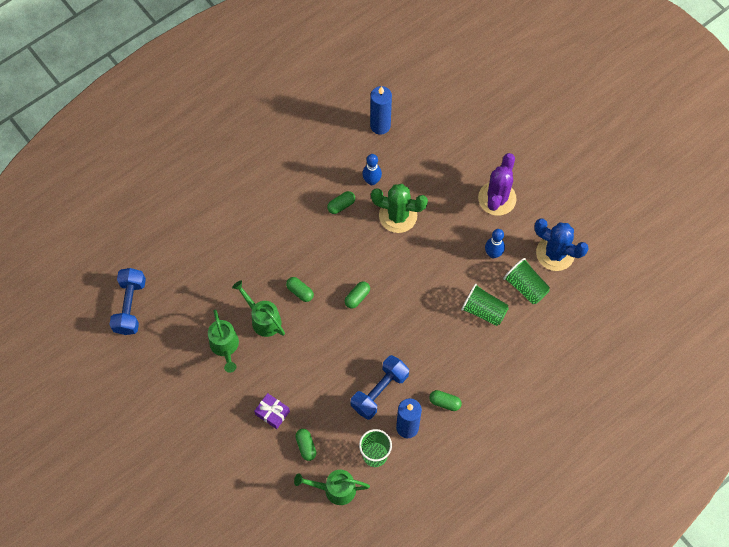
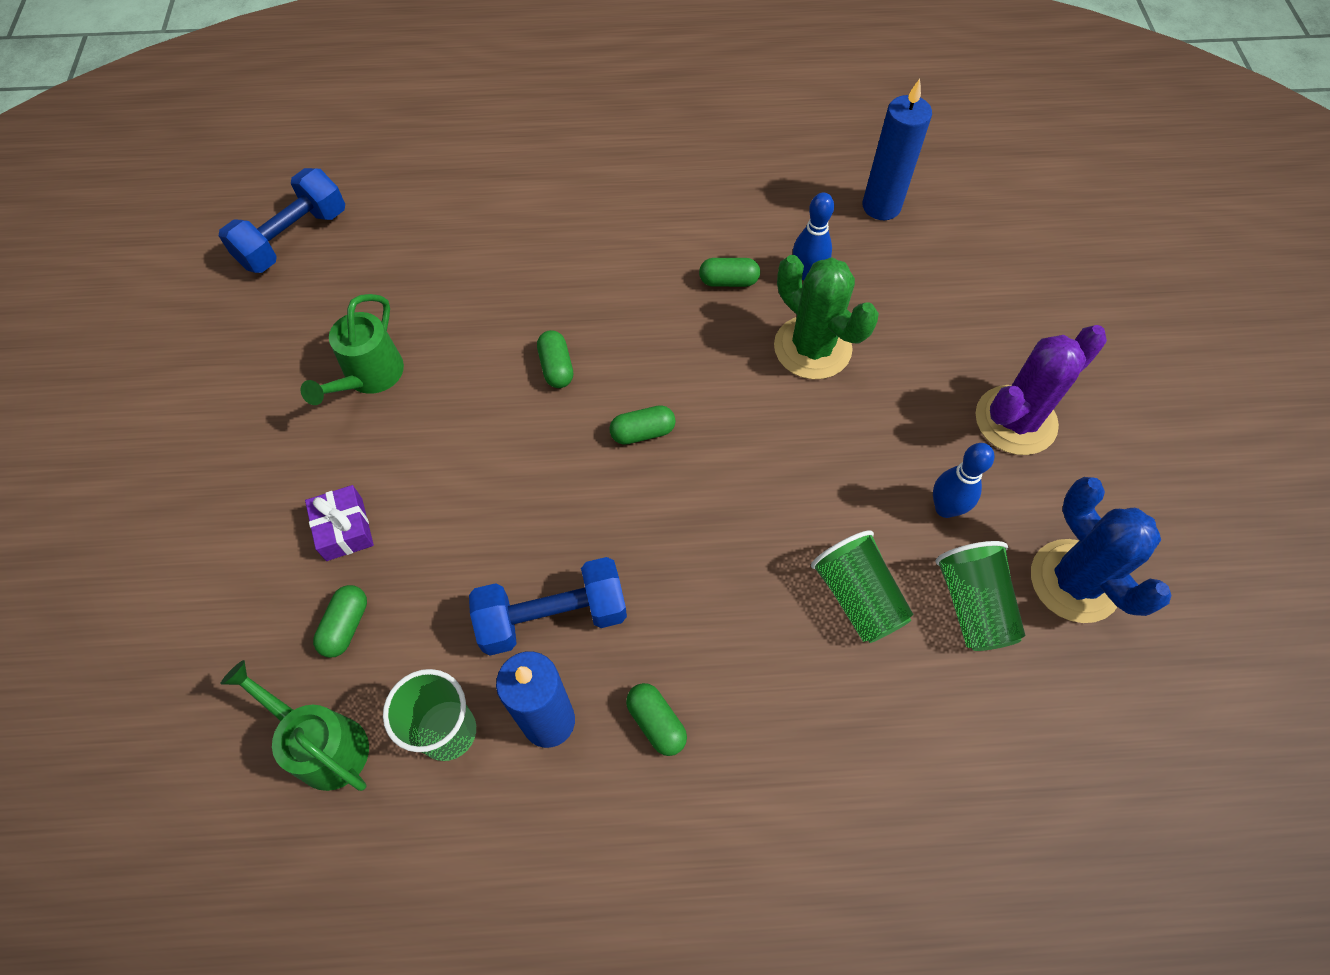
camera: 35 degrees right, 5 degrees down
(263, 319) = (463, 372): green watering can -> none

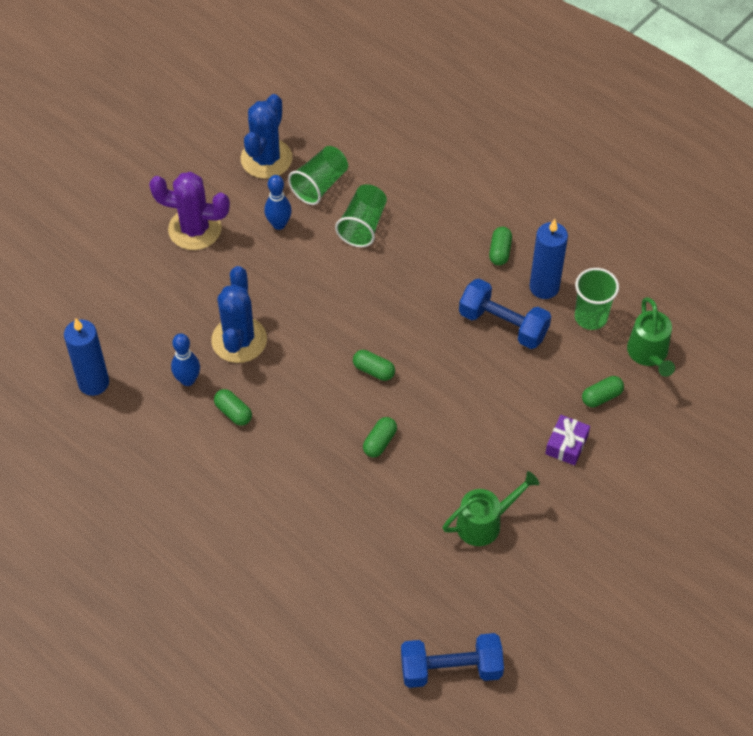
camera: 135 degrees left, 5 degrees down
(812, 348) = (239, 340): green cactus -> blue cactus

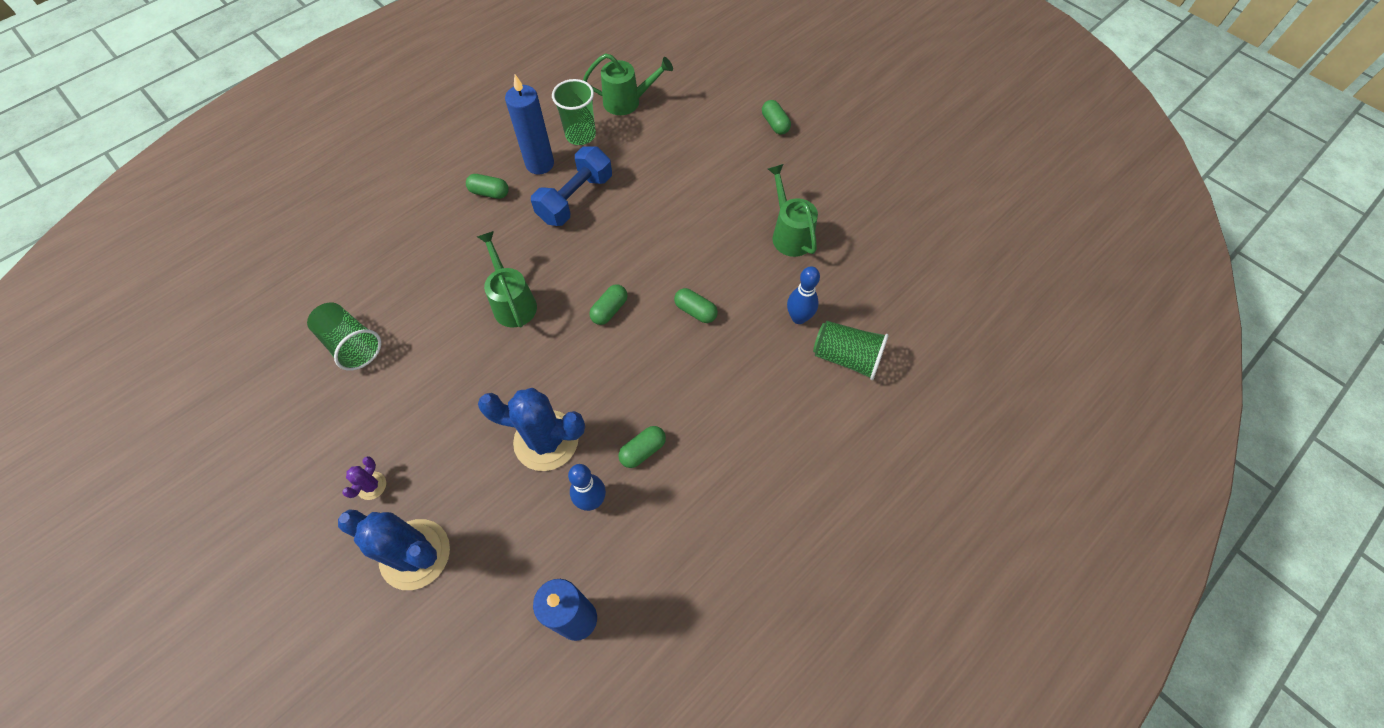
camera: 85 degrees left, 5 degrees up
(195, 229) = (371, 486): purple cactus -> purple cactus, size x0.44
(266, 159) = (292, 398): blue cactus -> blue cactus (415, 554)
(279, 224) = (394, 390): blue bowling pin -> blue bowling pin (798, 318)
(363, 225) = (421, 306): green cup -> green cup (846, 357)
(374, 293) = (513, 302): none -> green watering can
(451, 668) = (937, 273): blue dumbbell -> none
(566, 445) = (712, 167): purple gift -> none
(601, 396) = (666, 138): green capsule -> green capsule (775, 124)

